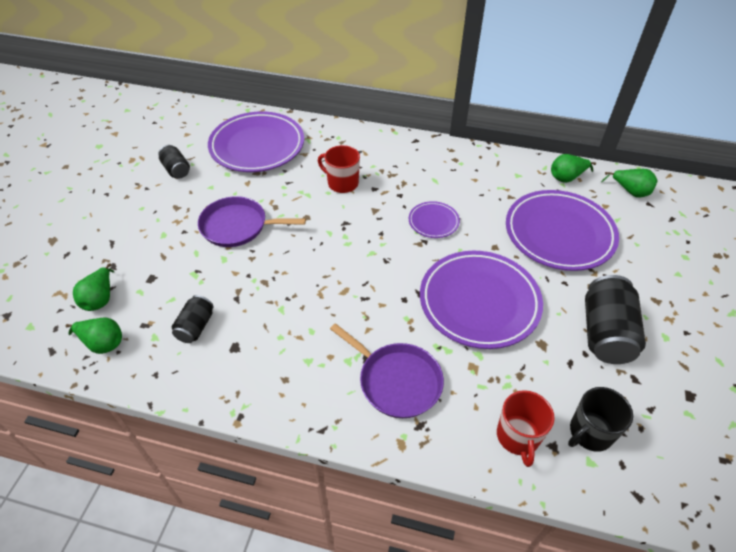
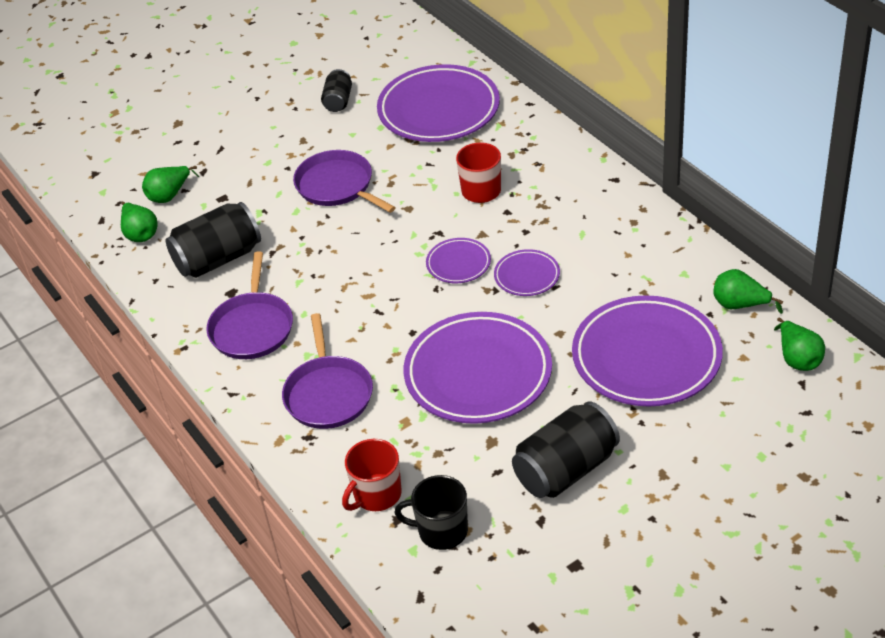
camera: 45 degrees right, 5 degrees down
(195, 327) = (218, 259): black can -> black can, size x1.80
(282, 365) = (252, 327): none -> purple pan
(382, 236) = (458, 264): none -> purple plate

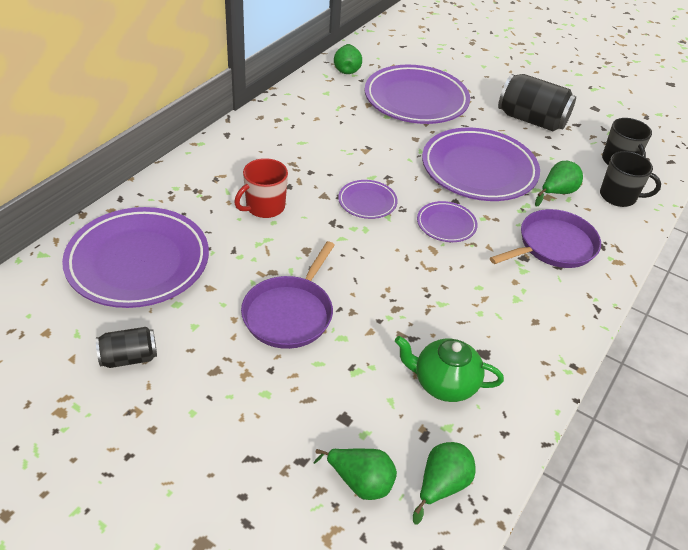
camera: 120 degrees left, 0 degrees up
(218, 259) = (443, 383): black can -> green teapot
(252, 327) = (517, 319): purple pan -> none
(376, 494) = (618, 196): red mug -> black mug
(527, 276) = (364, 162): purple plate -> purple plate (446, 224)
(797, 358) = (383, 48): green pear -> green pear (557, 192)

